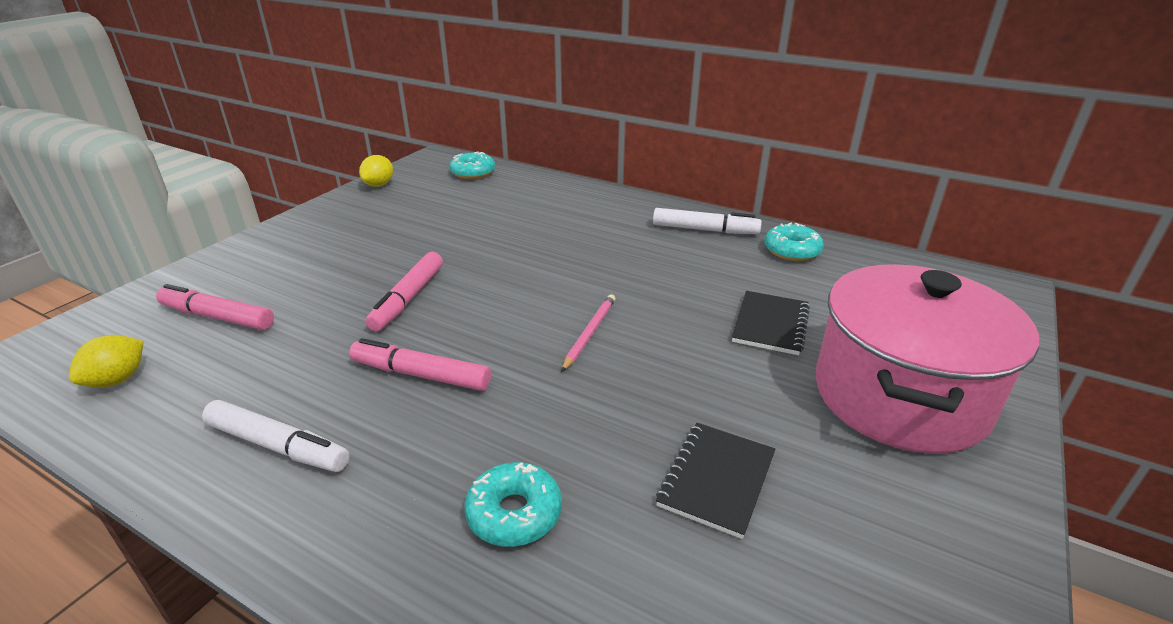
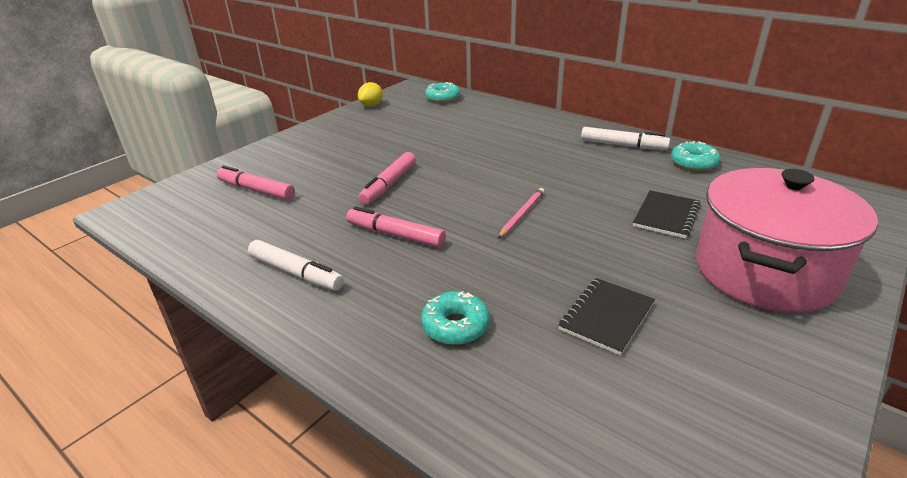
camera: 10 degrees right, 0 degrees up
(117, 380) = (192, 226): yellow lemon -> none

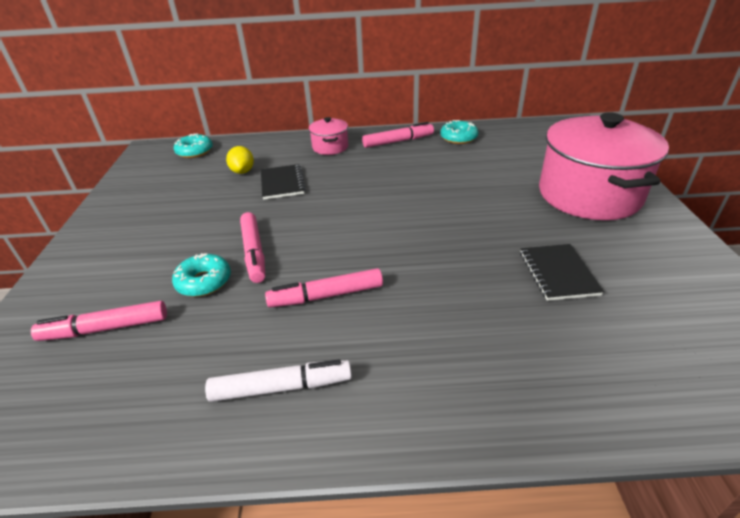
camera: 40 degrees left, 5 degrees up
(371, 105) = (125, 183): yellow lemon -> yellow lemon (242, 171)
(455, 326) = (481, 344): turquoise donut -> turquoise donut (204, 281)
(522, 214) = (402, 226): pink pencil -> none
(552, 129) = (330, 147): none -> pink pot
(622, 145) = (397, 141): white marker -> pink marker
(666, 216) = (493, 182): black notebook -> black notebook (282, 183)

